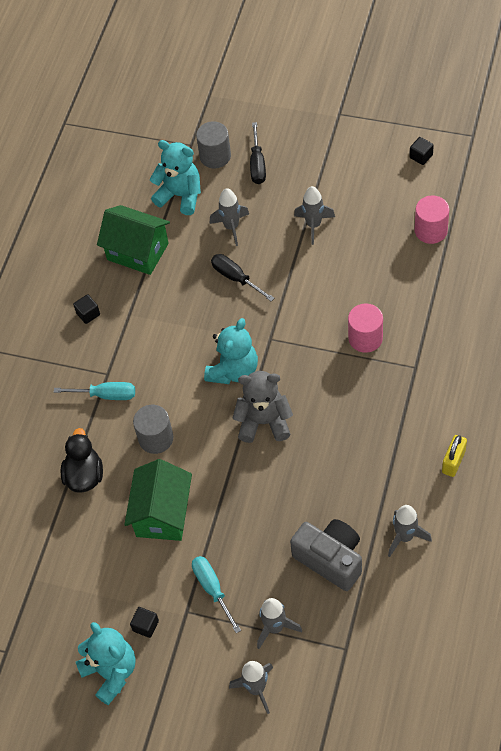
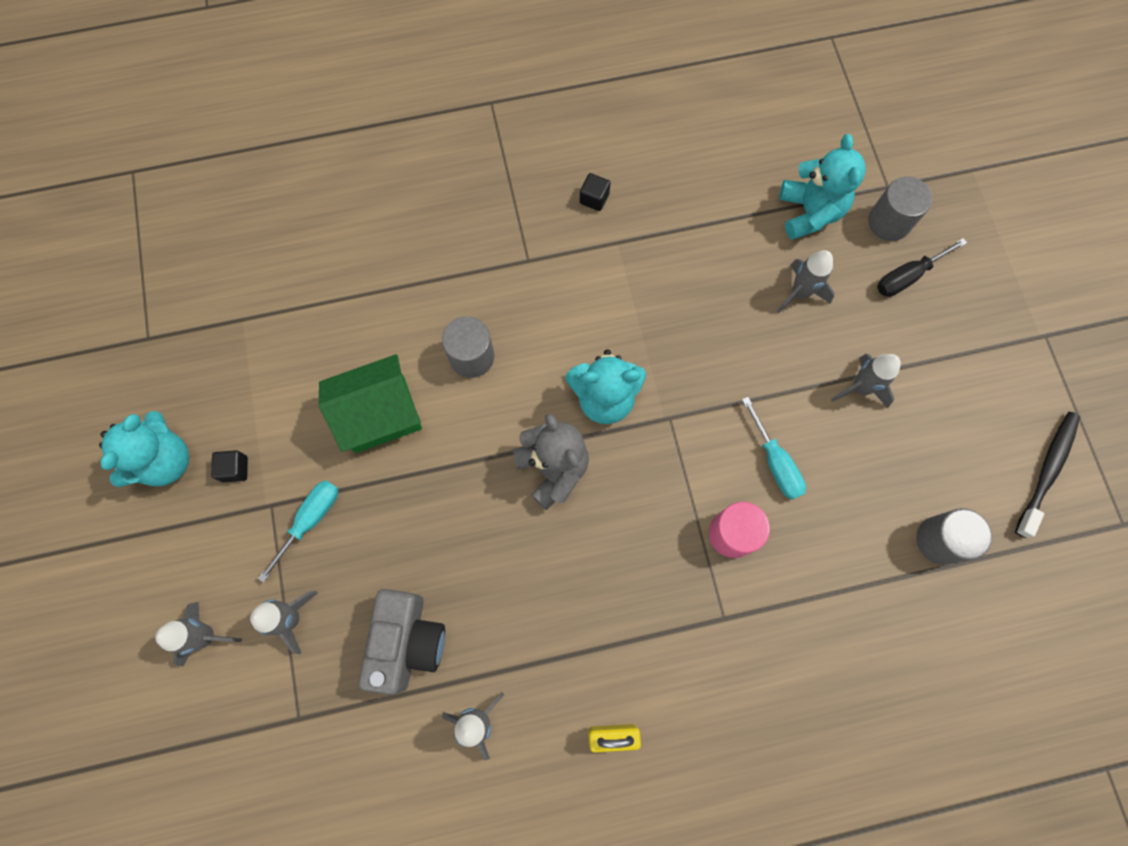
camera: 55 degrees right, 15 degrees up
(84, 475) = (389, 305): black duck -> none
(105, 395) = (500, 273): turquoise screwdriver -> turquoise screwdriver (775, 461)
(137, 251) = (705, 207): green house -> none
(236, 278) = (731, 335): black screwdriver -> none
(421, 156) = (1046, 471): black cube -> black toothbrush
(431, 230) = (939, 540): pink cylinder -> grey cylinder

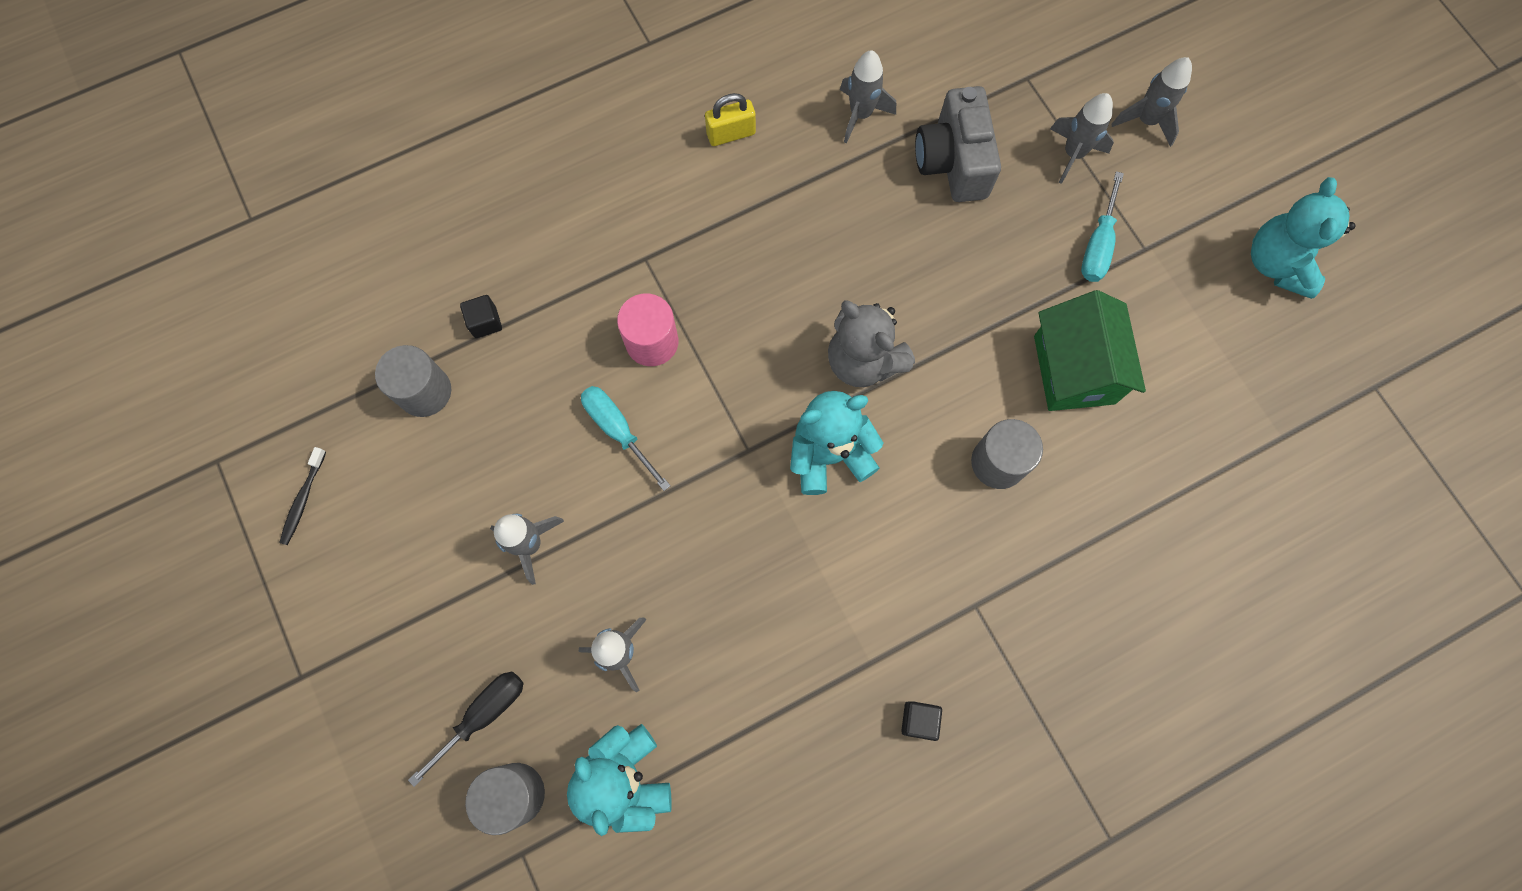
camera: 165 degrees right, 0 degrees up
(235, 469) = (1201, 274): black cube -> black cube (485, 322)
(380, 414) = (1074, 369): green house -> green house turned 60 degrees counterclockwise
(1046, 471) = (303, 499): black toothbrush -> black toothbrush, size x0.59

